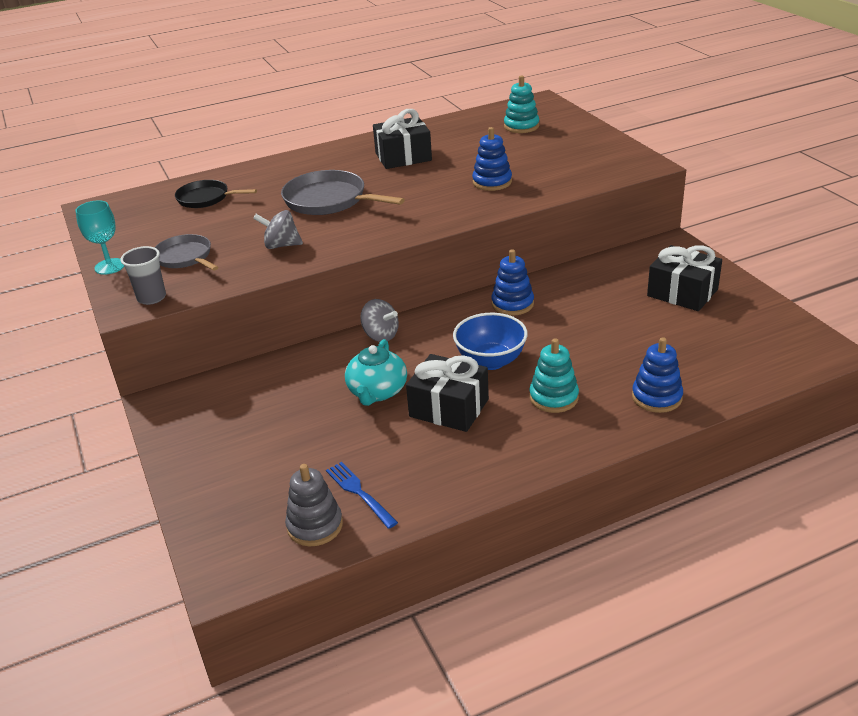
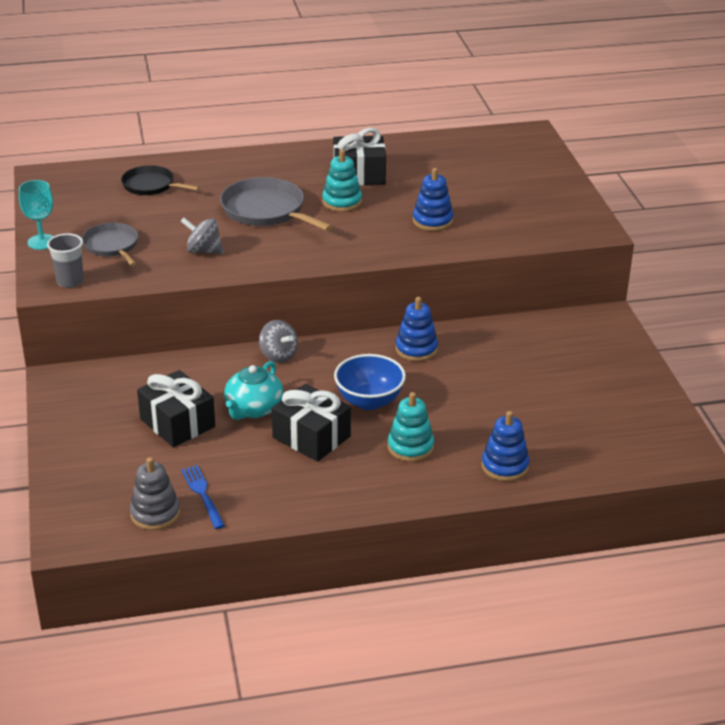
camera: 10 degrees right, 0 degrees up
(521, 126) = (495, 161): turquoise stacking toy -> turquoise stacking toy (342, 202)
(682, 293) = (587, 370): black gift -> black gift (177, 423)

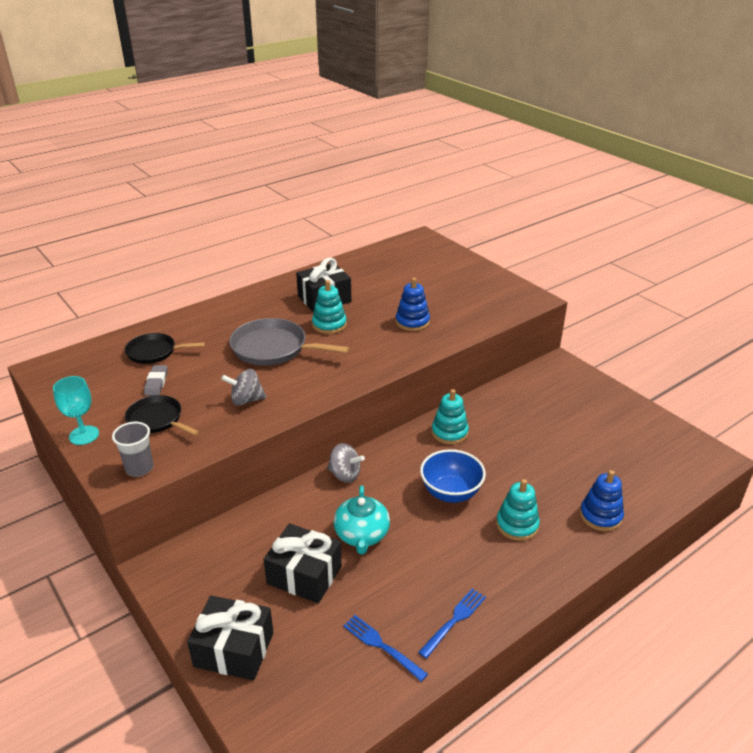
camera: 25 degrees left, 0 degrees up
(112, 246) = (157, 419): grey pan -> black pan
(133, 214) = (156, 383): none -> grey eraser
(155, 514) = (353, 688): grey stacking toy -> none
(281, 498) = (454, 620): none -> blue fork
(311, 437) = (431, 545): black gift -> black gift (234, 649)
(416, 349) = (449, 432): blue stacking toy -> turquoise stacking toy

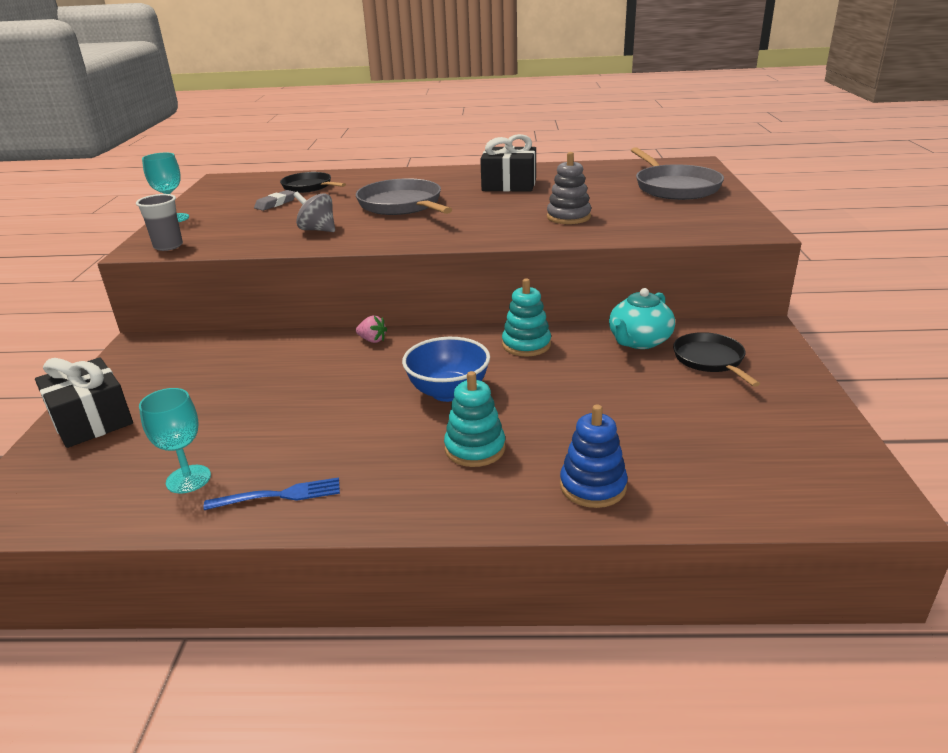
camera: 40 degrees right, 5 degrees down
(157, 419) = (234, 223): black pan -> black pan (710, 360)
(304, 575) = (221, 396): black gift -> none
(329, 325) = (481, 201): turquoise stacking toy -> none
(345, 475) = (372, 340): grey spinning top -> pink strawberry
(362, 535) = (313, 389): turquoise teapot -> turquoise teapot (639, 341)
(382, 646) = (188, 479): blue fork -> turquoise goblet
(412, 322) = (568, 217): blue stacking toy -> grey stacking toy
(441, 269) = (675, 187): none -> grey pan

